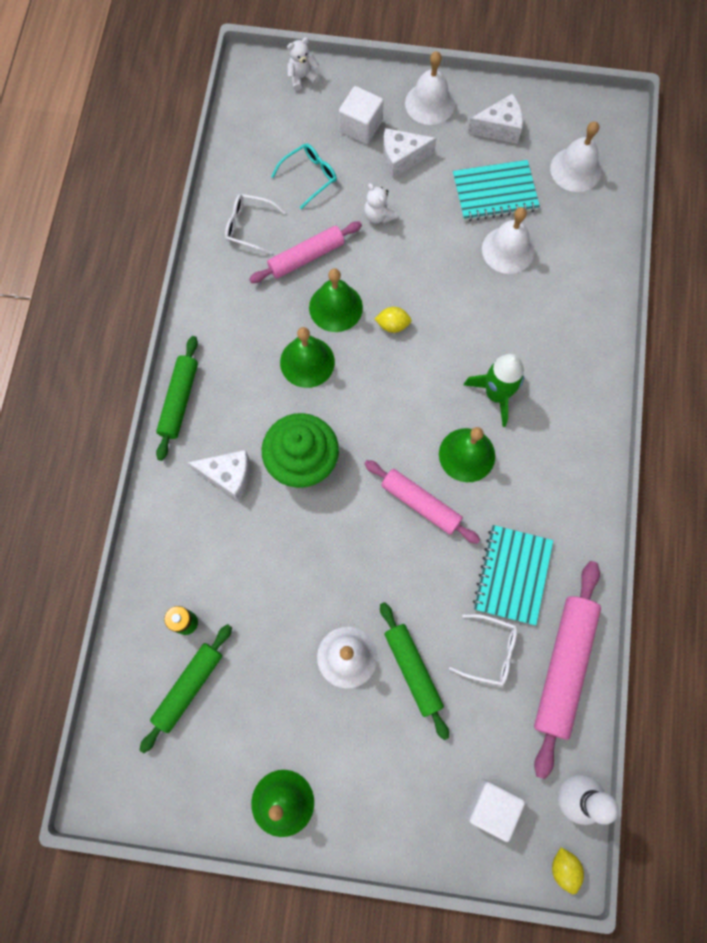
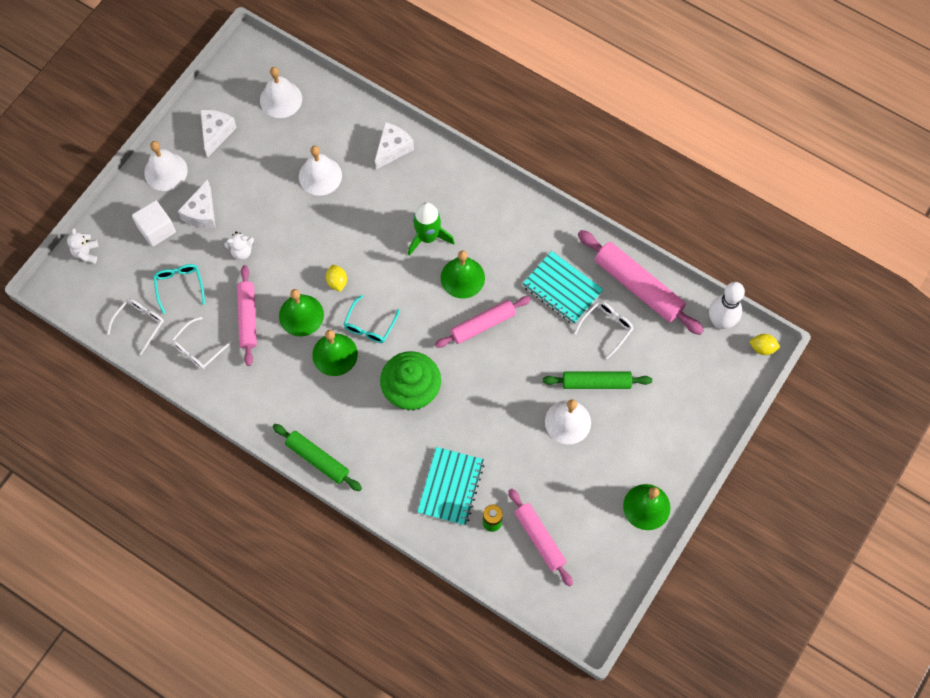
camera: 65 degrees left, 5 degrees down
(188, 687) = (539, 539): green rolling pin -> pink rolling pin
(228, 476) = (396, 448): white cheese -> white cheese (392, 149)
(251, 161) = (140, 323): none -> white glasses
(357, 382) = (369, 326): none -> turquoise glasses
(392, 325) = (337, 282): yellow lemon -> yellow lemon turned 45 degrees counterclockwise
(491, 806) = (706, 374): white cube -> none
(495, 192) = (268, 162): turquoise notebook -> turquoise notebook (451, 487)

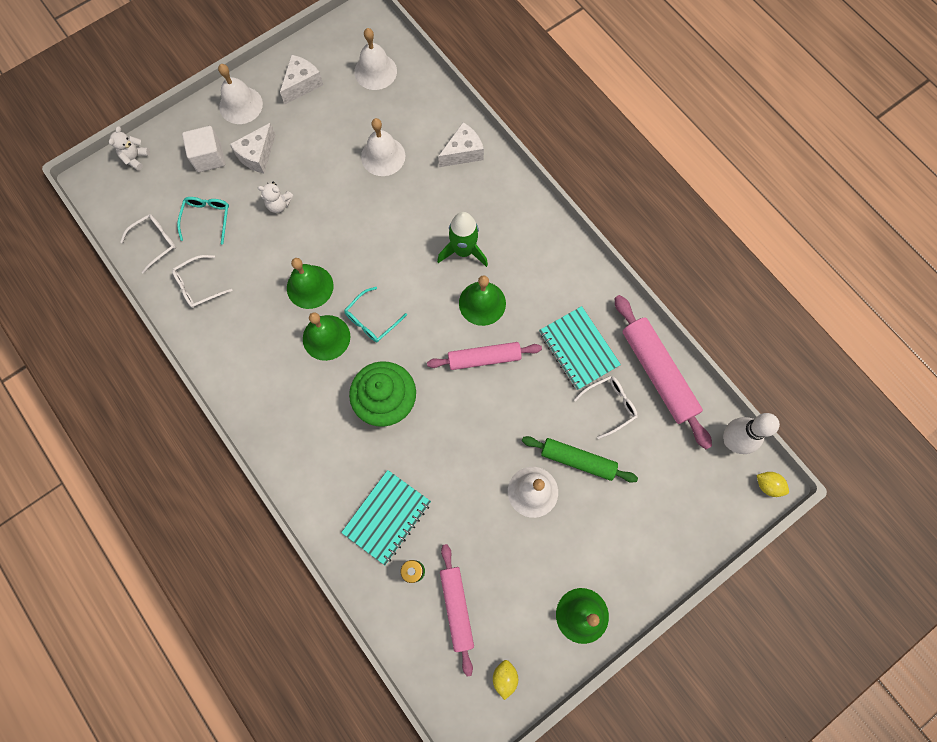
camera: 20 degrees right, 5 degrees up
(248, 318) = (258, 272): pink rolling pin -> none
(318, 459) = (266, 439): green rolling pin -> none
(337, 282) = (357, 265): yellow lemon -> yellow lemon (504, 677)

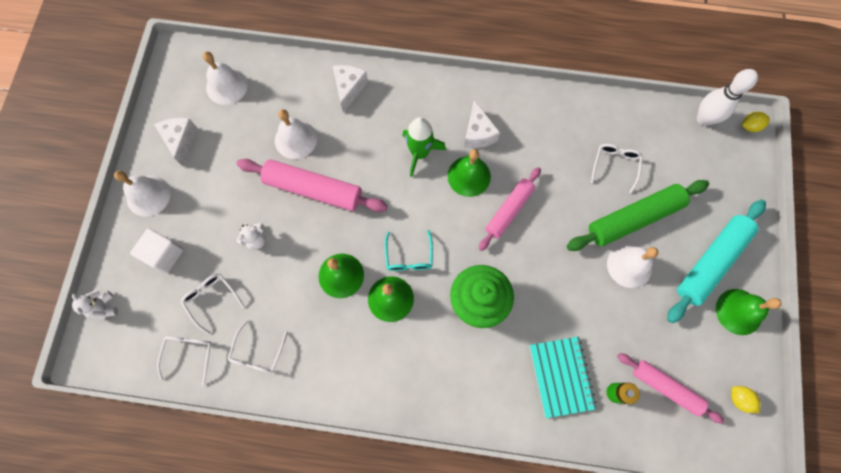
camera: 45 degrees left, 0 degrees up
(207, 218) = (211, 299): turquoise glasses -> white glasses
(257, 155) = (201, 220): white cheese -> white cheese (478, 133)
(577, 460) = (633, 219): green rolling pin -> green rolling pin, size x1.50
(578, 349) = (559, 148): turquoise notebook -> none
(603, 555) = (710, 262): none -> turquoise rolling pin
(658, 373) = (621, 118): pink rolling pin -> pink rolling pin (314, 189)

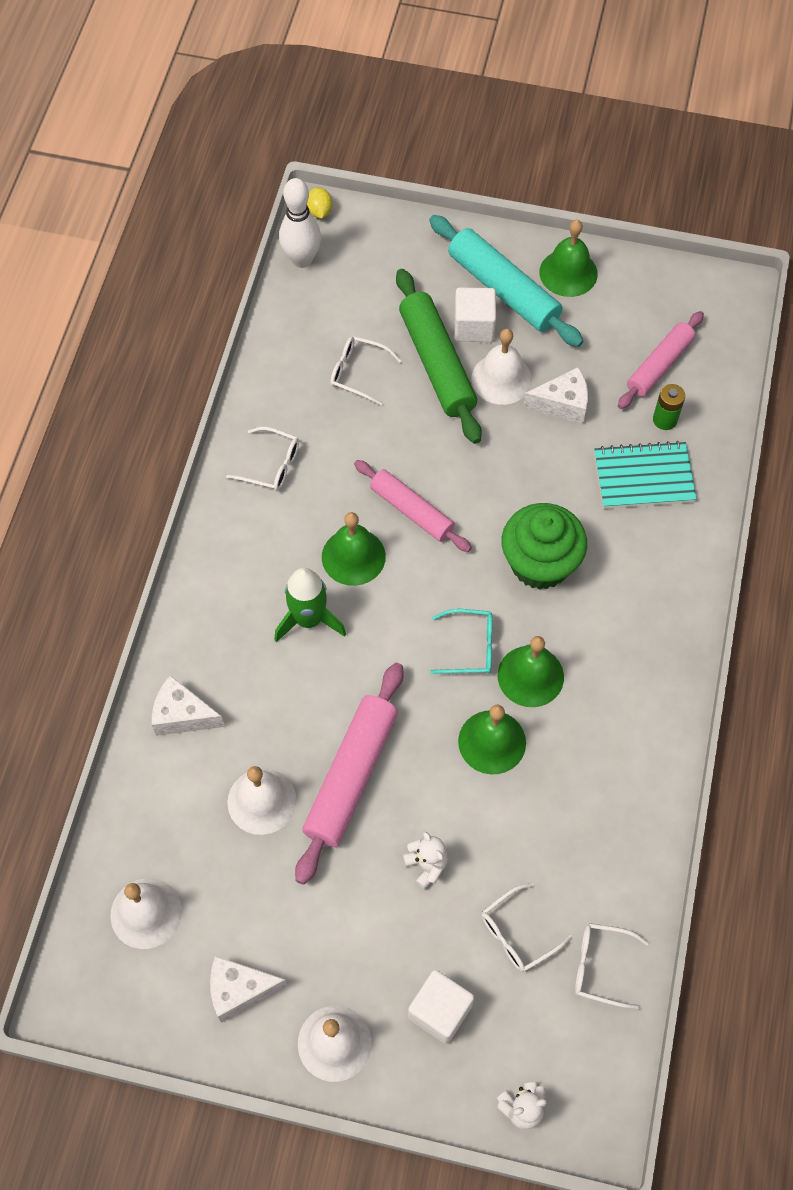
camera: 85 degrees left, 10 degrees down
(257, 353) = (603, 864): white glasses -> white glasses (272, 465)
(478, 133) = (286, 537): white cheese -> white cheese (562, 404)
(672, 242) = (474, 326): none -> white cube
(739, 399) = (674, 293): yellow lemon -> none

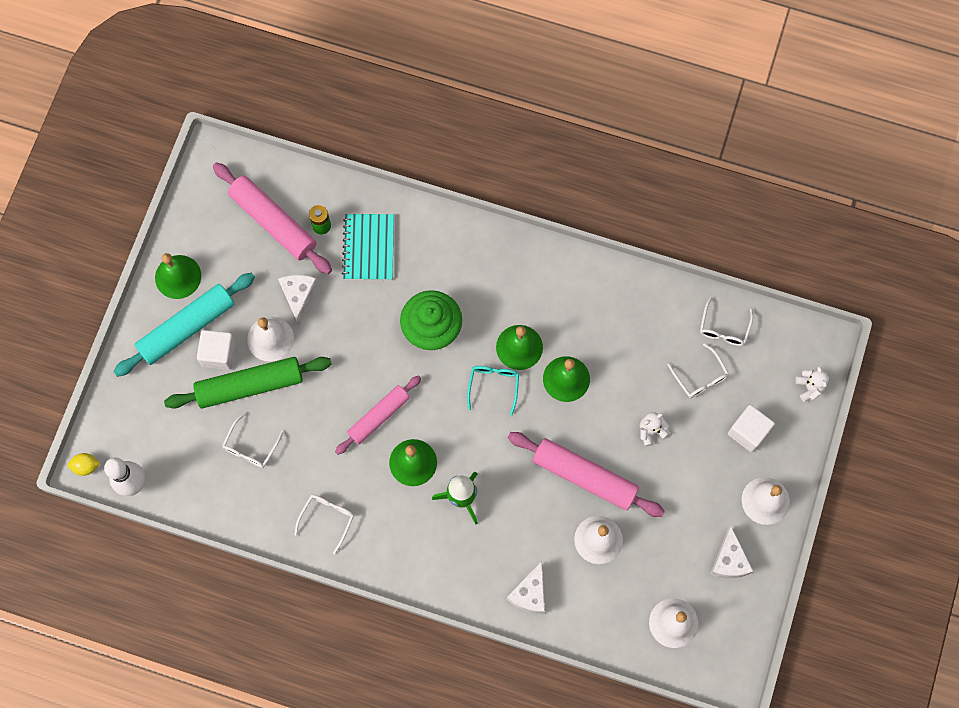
camera: 85 degrees left, 10 degrees up
(659, 366) = (273, 222): pink rolling pin -> pink rolling pin, size x1.50

